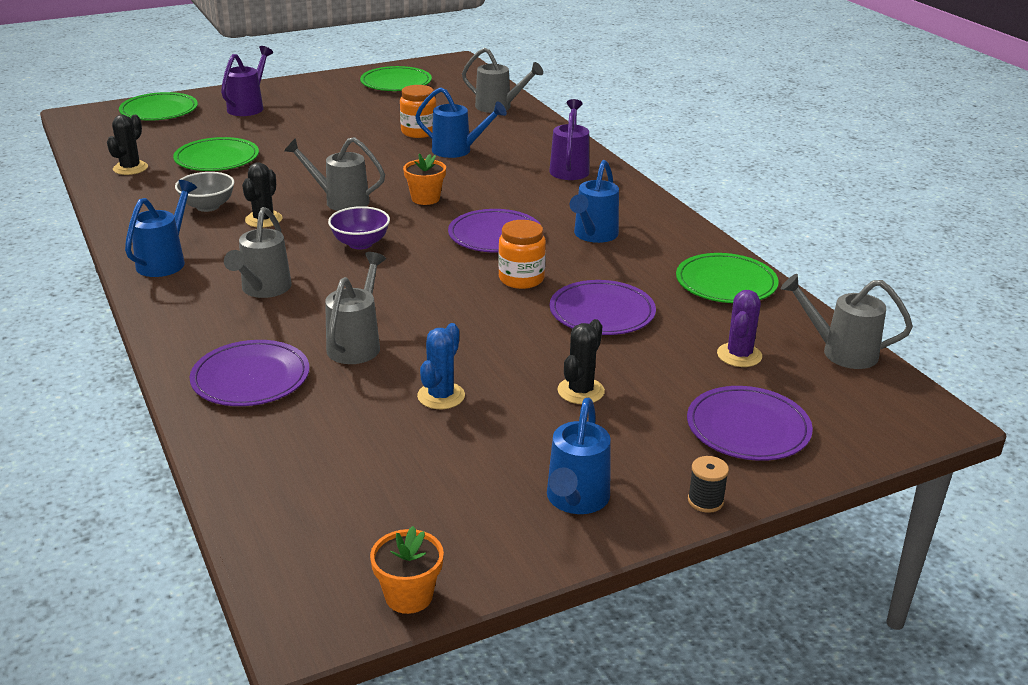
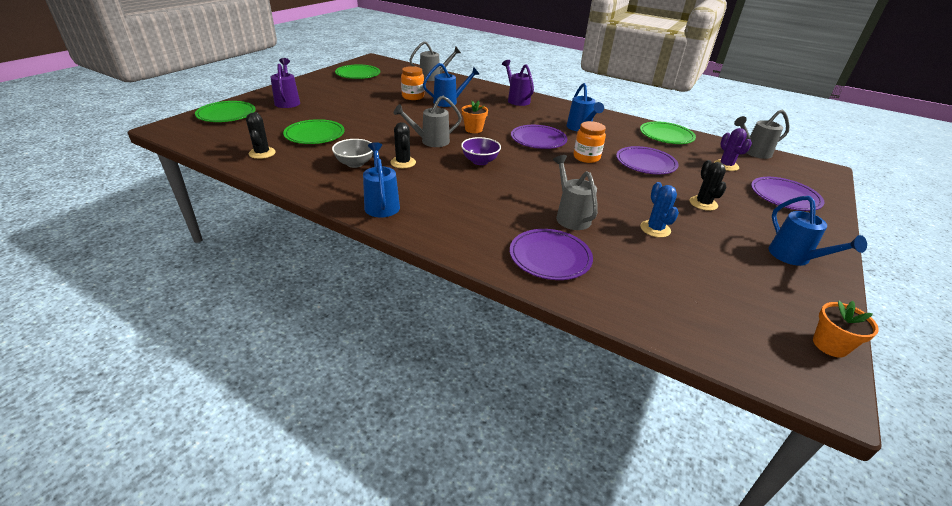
camera: 35 degrees left, 5 degrees up
(263, 289) = (470, 202): grey watering can -> none
(705, 501) = (831, 236): black spool -> none

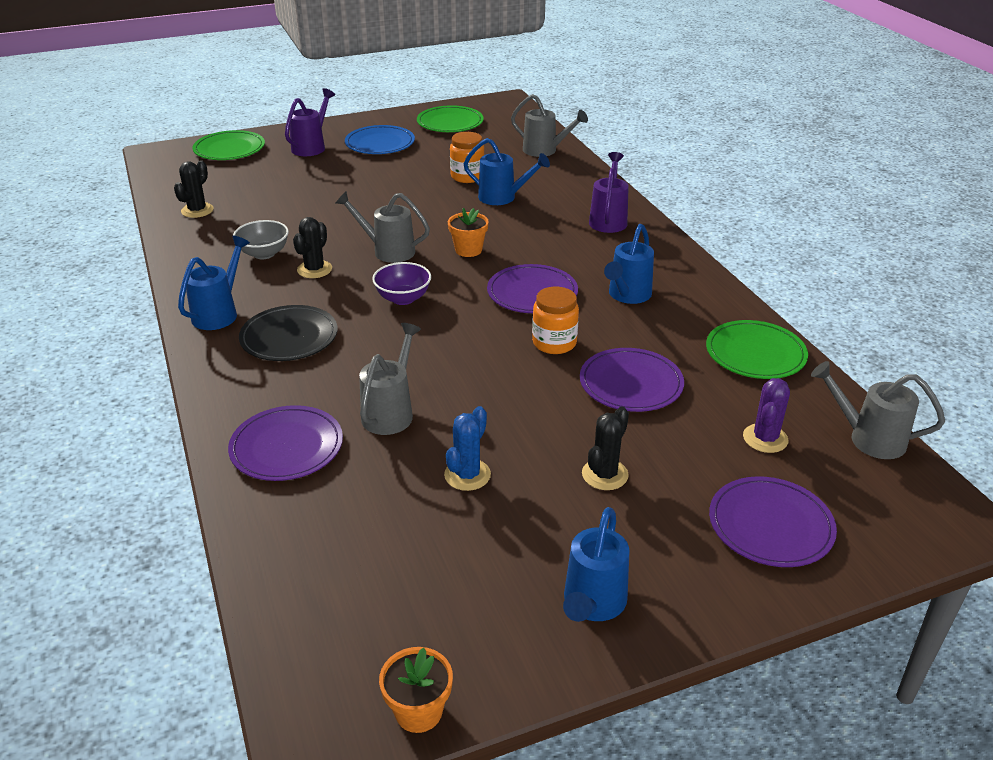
camera: 40 degrees right, 0 degrees up
(314, 134) = (277, 202): green plate -> none
(331, 91) = (380, 143): none -> blue plate
(449, 201) = (289, 337): none -> black plate

